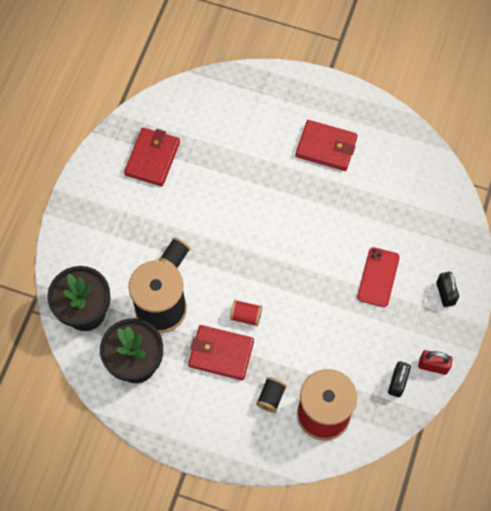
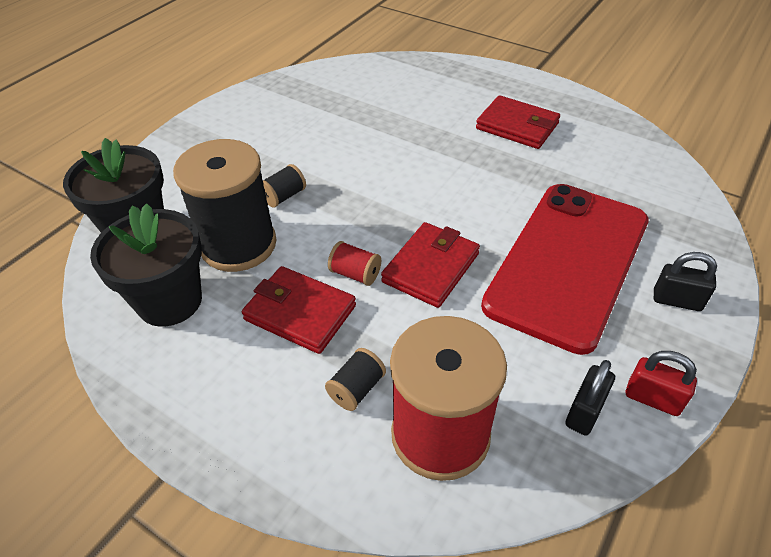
camera: 15 degrees right, 20 degrees down
(152, 158) = (301, 108): red wallet -> red wallet (430, 268)
(378, 277) = (568, 263): red phone -> red phone, size x2.28
(445, 293) = (677, 300): black padlock -> black padlock turned 75 degrees counterclockwise

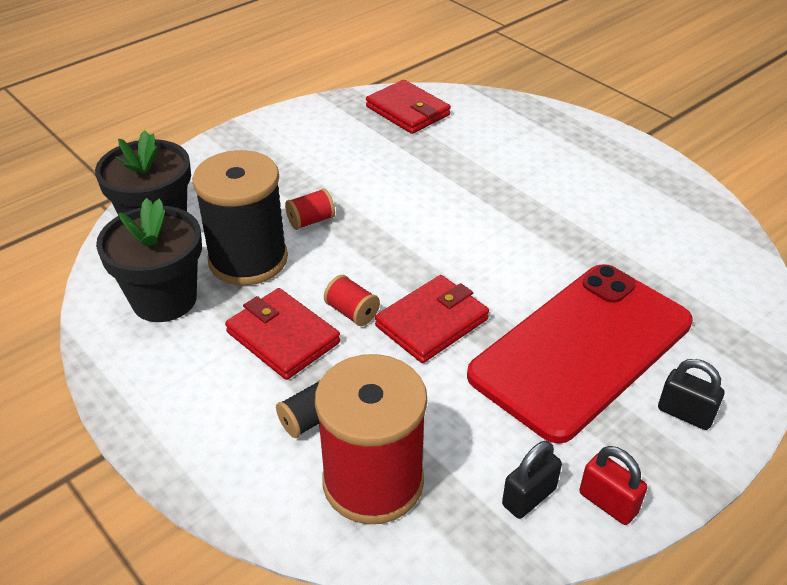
camera: 15 degrees right, 5 degrees down
(284, 196) = (311, 221): black spool -> red spool
(517, 126) = (592, 194): red wallet -> red wallet (407, 111)

